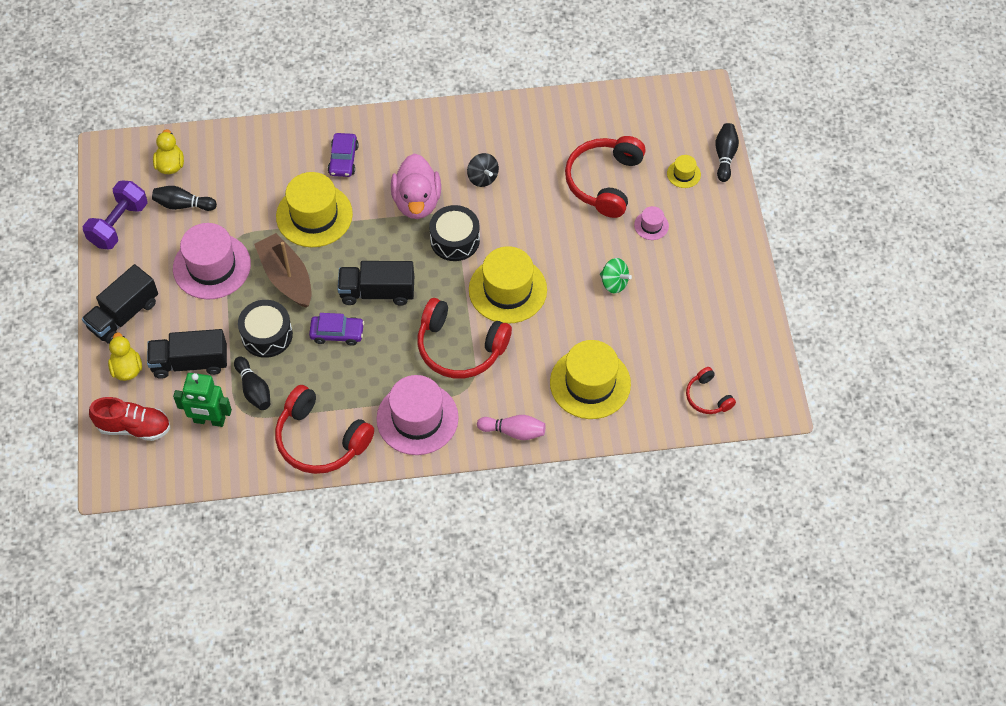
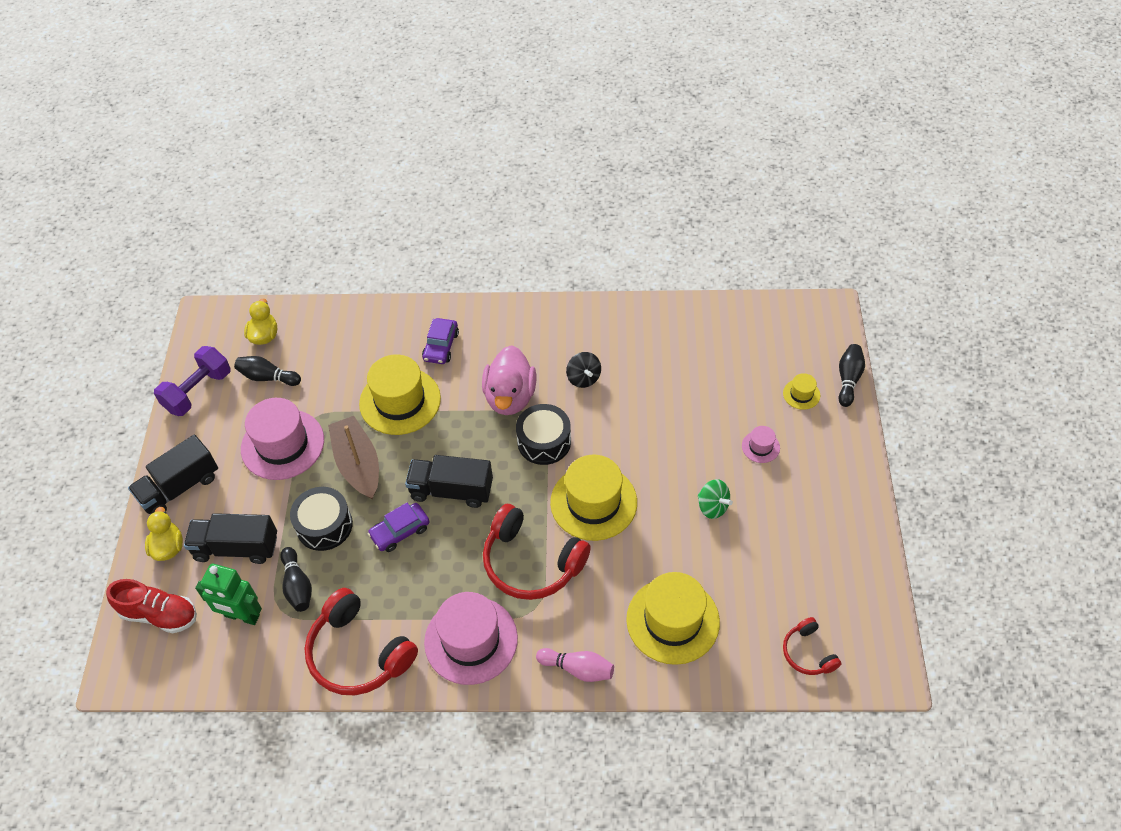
camera: 10 degrees right, 5 degrees down
(337, 333) = (400, 531): purple car -> purple car turned 135 degrees clockwise
(604, 181) = (713, 394): red headphones -> none

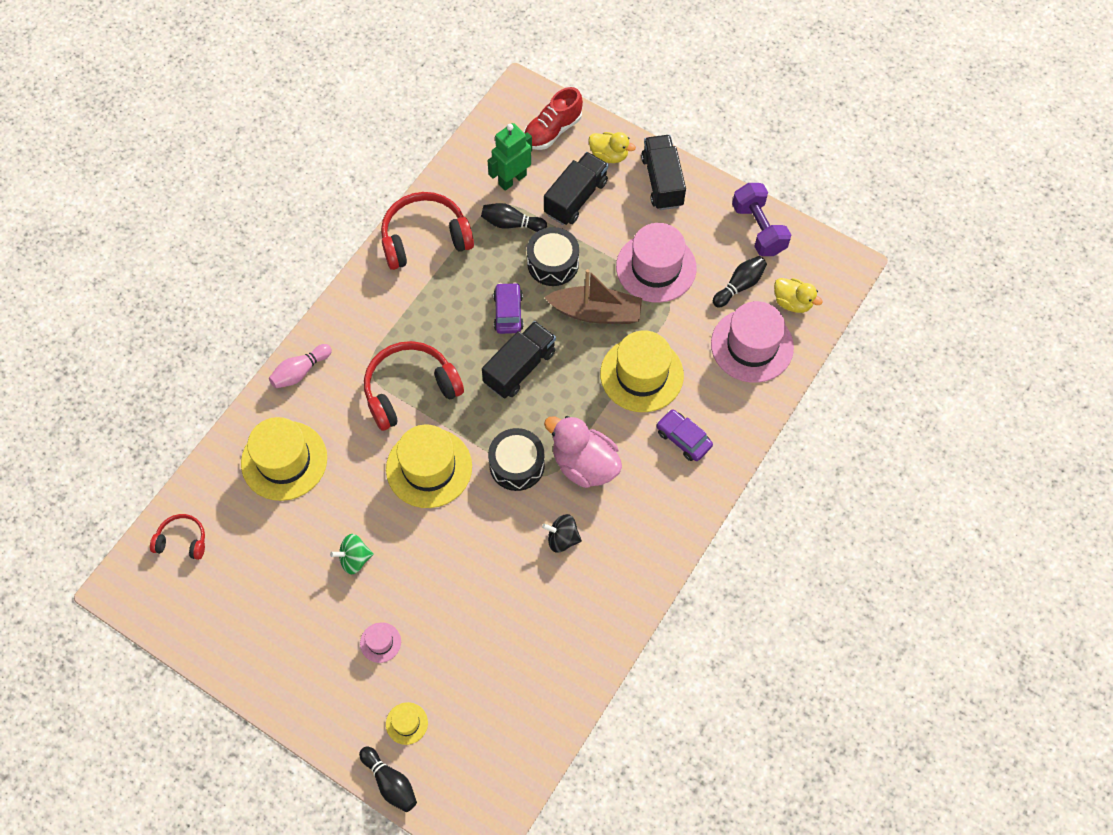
camera: 120 degrees right, 10 degrees up
(471, 640) = (378, 314): pink hat -> pink hat (752, 345)

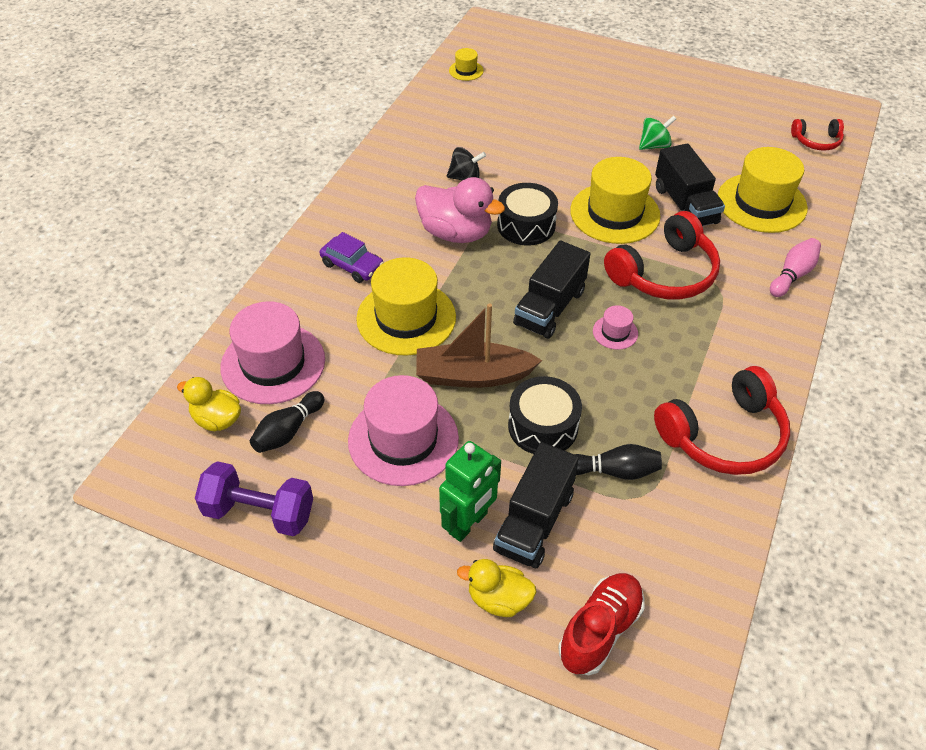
camera: 170 degrees right, 15 degrees down
(380, 642) = (606, 102): pink hat -> pink hat (615, 332)
(390, 782) = (564, 38): black bowling pin -> none
(406, 723) = (564, 65): yellow hat -> yellow hat (466, 70)
(508, 312) = (582, 362): purple car -> none
(512, 179) = (636, 537): green robot -> green robot (468, 523)
(662, 181) = (408, 567): black truck -> black truck (685, 205)
(758, 229) = (259, 512): purple dumbbell -> purple dumbbell turned 45 degrees counterclockwise

